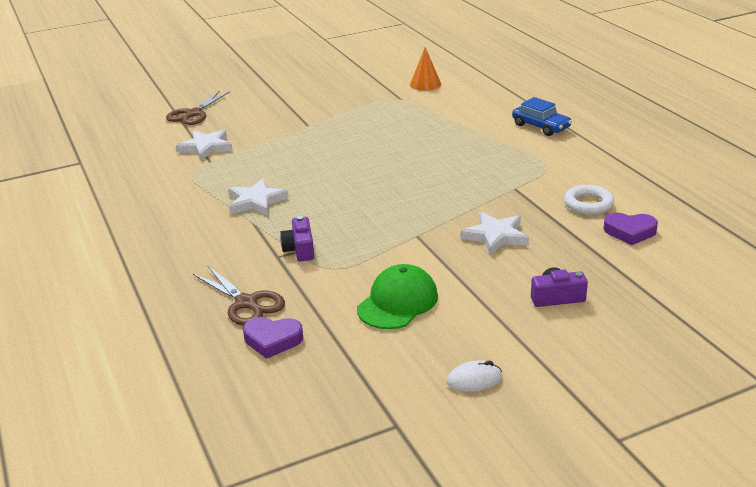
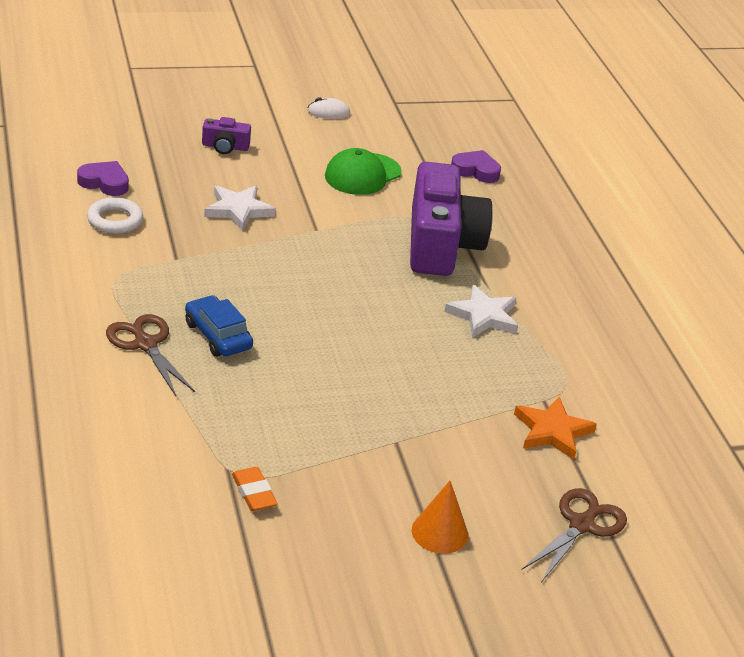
camera: 175 degrees left, 5 degrees up
(206, 147) = (552, 431): white star -> orange star
(246, 303) = (497, 204): brown scissors -> brown scissors (145, 344)
(300, 249) = (441, 244): purple camera -> purple camera, size x2.37
(382, 94) = (253, 493): none -> orange eraser
(425, 84) = (166, 501): orange cone -> orange cone (440, 532)
(541, 126) = (62, 347): blue car -> blue car (217, 336)

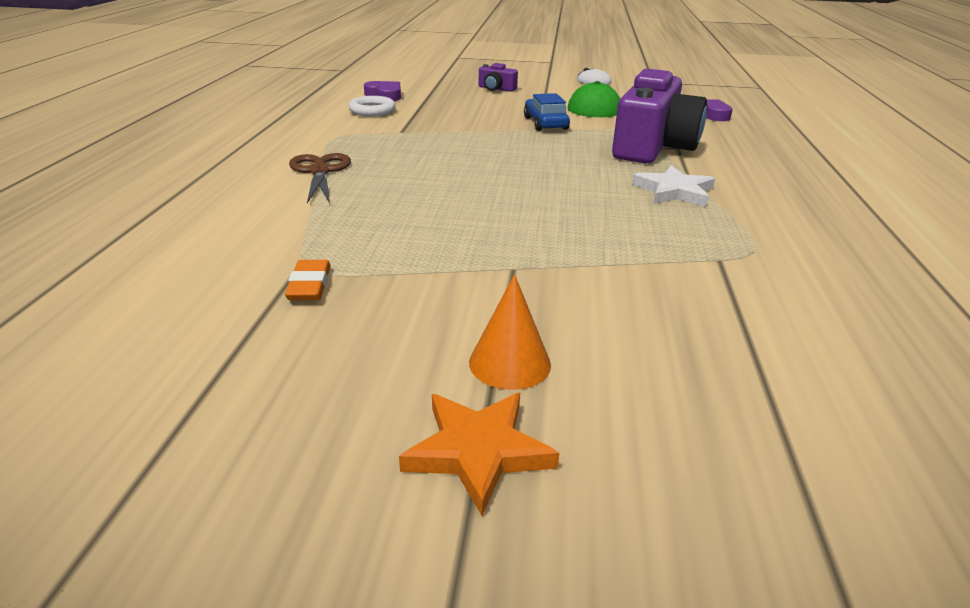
camera: 25 degrees right, 5 degrees down
(217, 336) = (391, 174): blue car -> blue car (545, 123)
(238, 210) = (478, 115): white star -> none
(552, 431) = (720, 287): orange star -> orange star (478, 451)
(581, 525) = (729, 392): brown scissors -> none

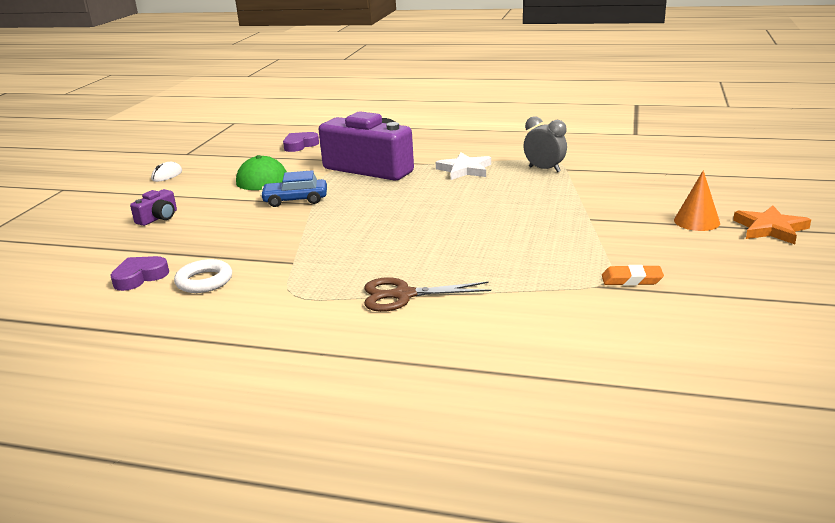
camera: 80 degrees left, 5 degrees down
(706, 242) = (544, 169): none -> grey clock

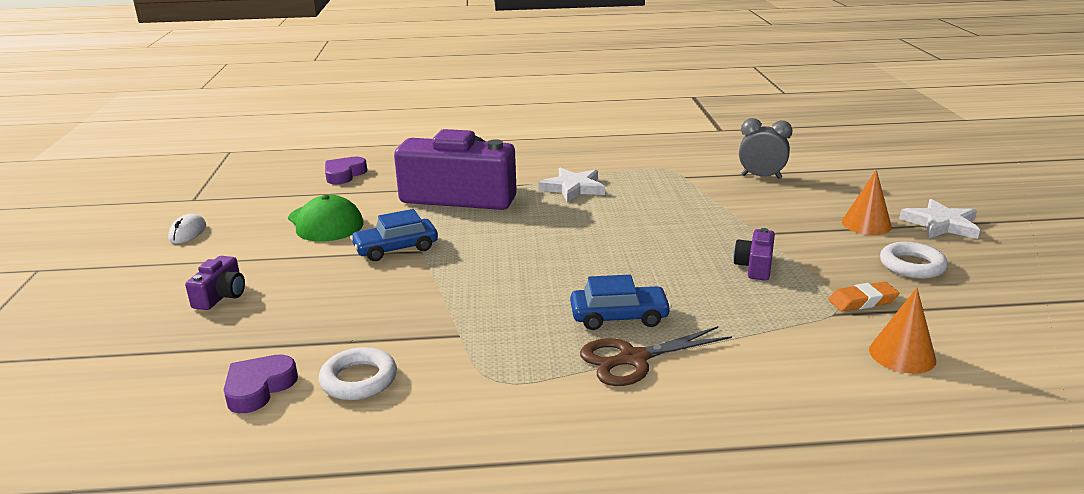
camera: 20 degrees left, 0 degrees up
(418, 265) = (619, 317): none -> blue car
(544, 169) = (661, 179): grey clock -> grey clock (761, 177)
(562, 243) = (755, 266): none -> purple camera
(626, 323) = (902, 355): none -> orange cone
(706, 258) = (912, 265): none -> white ring
(770, 229) = (941, 224): orange star -> white star

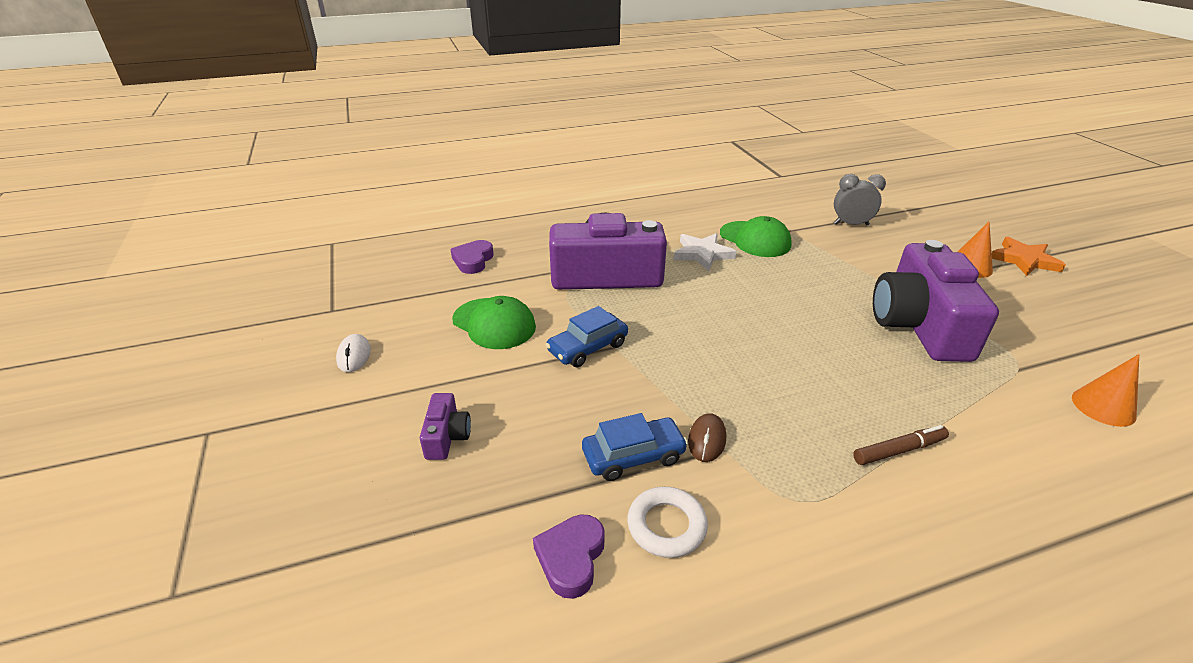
camera: 15 degrees left, 10 degrees up
(449, 327) = (707, 440): none -> brown mouse
(619, 317) = (850, 401): blue car -> blue car (633, 456)
(633, 359) = (899, 450): brown scissors -> brown marker
(640, 181) = (755, 239): none -> green cap
(755, 266) = (919, 325): purple camera -> purple camera, size x2.37
(862, 301) = (1030, 351): orange eraser -> none
(912, 265) = (1037, 307): white ring -> none
(941, 224) = (1024, 260): white star -> orange star

